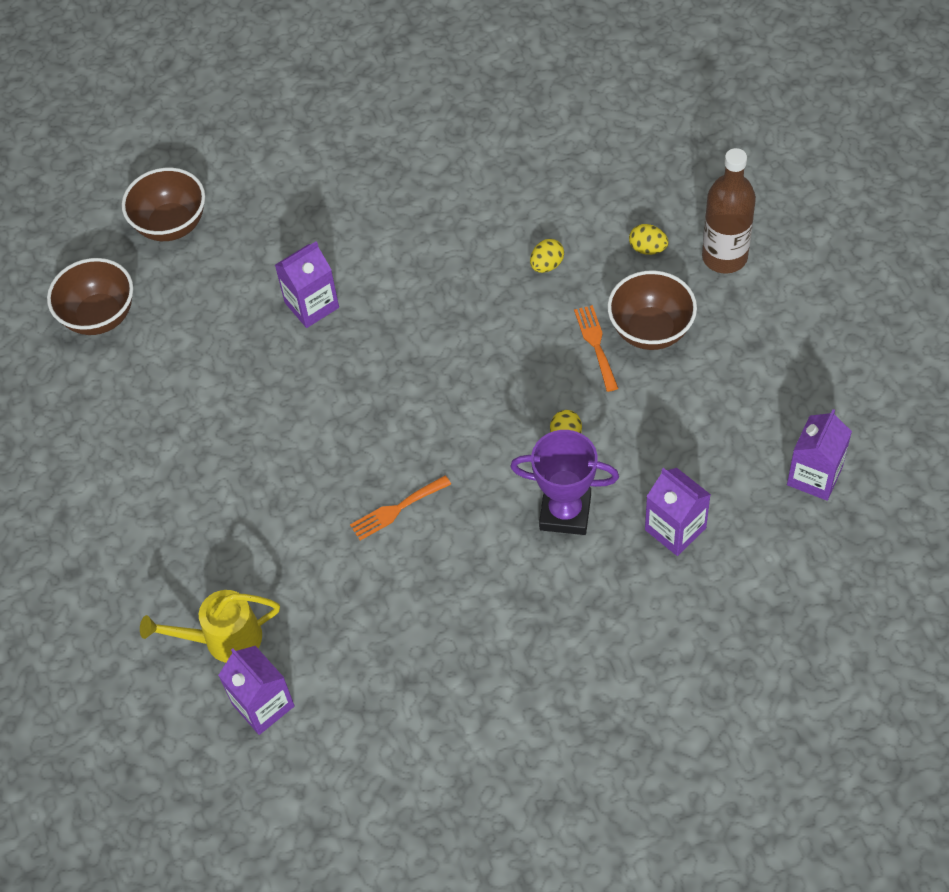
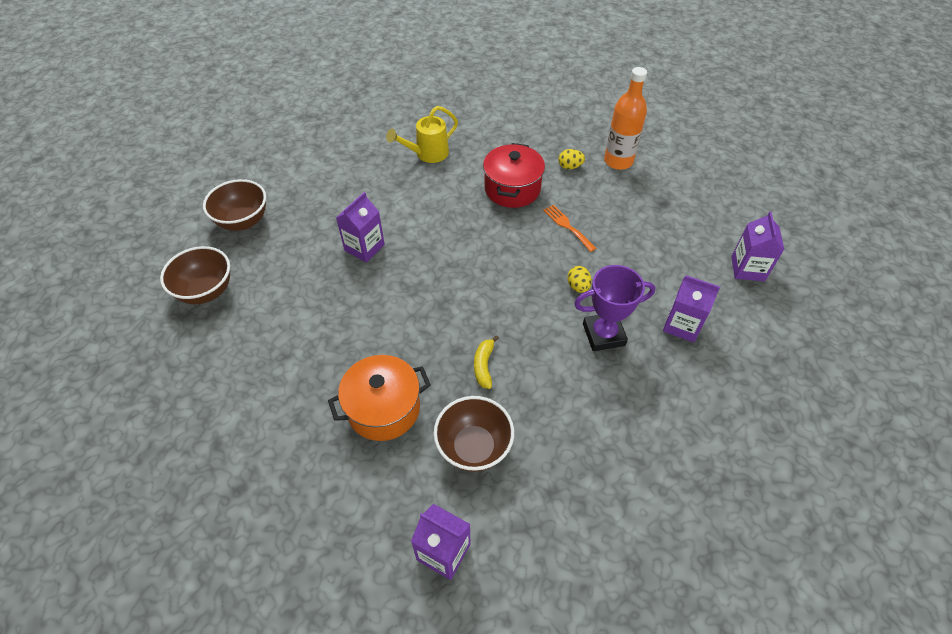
camera: 25 degrees left, 5 degrees down
(223, 639) = (389, 506): yellow watering can -> yellow watering can (427, 154)
(258, 528) = (383, 408): none -> orange pot
(396, 509) = (484, 365): orange fork -> yellow banana
(547, 265) = (512, 189): yellow egg -> red pot
(650, 330) = (597, 210): brown bowl -> brown bowl (474, 447)
(724, 257) = (618, 161): brown bottle -> orange bottle

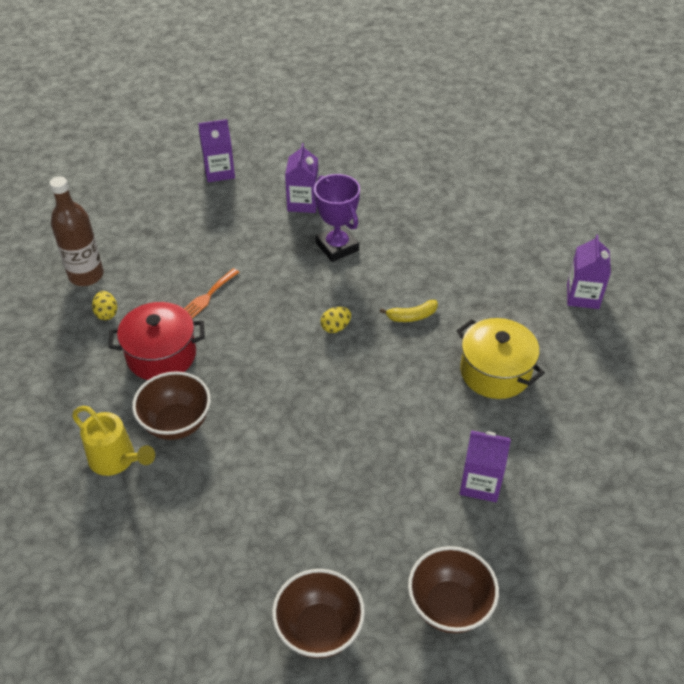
camera: 110 degrees left, 5 degrees down
(364, 247) = (309, 465): purple carton -> purple carton (480, 483)
(383, 408) = (495, 372): orange pot -> yellow pot
(474, 447) = (492, 302): brown bowl -> brown bowl (176, 423)
(578, 286) = (288, 273): yellow egg -> yellow egg (335, 327)
(618, 161) = (86, 275): orange bottle -> brown bottle

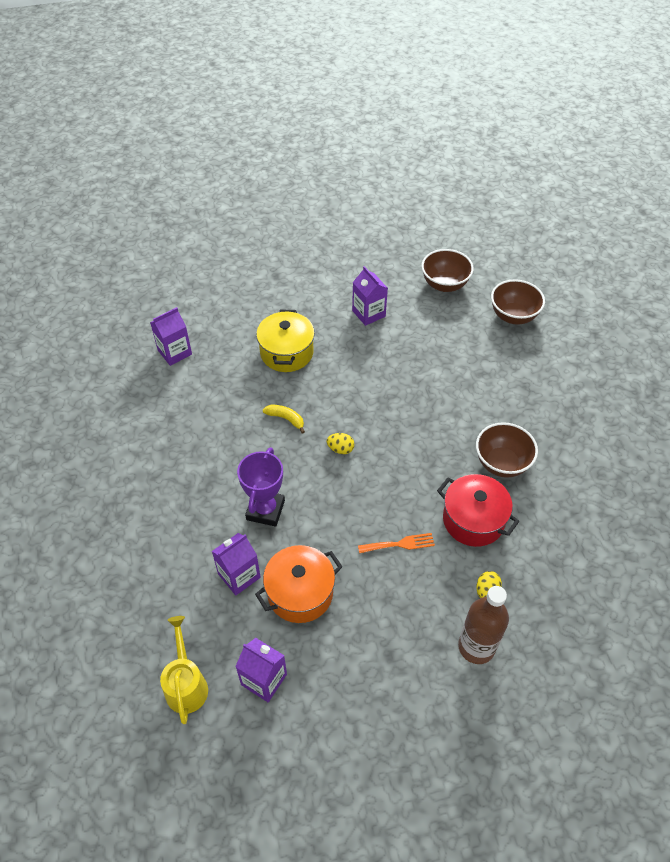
camera: 135 degrees left, 5 degrees up
(116, 460) = (556, 467): yellow watering can -> yellow watering can (186, 684)
(248, 221) = (300, 593): none -> orange pot

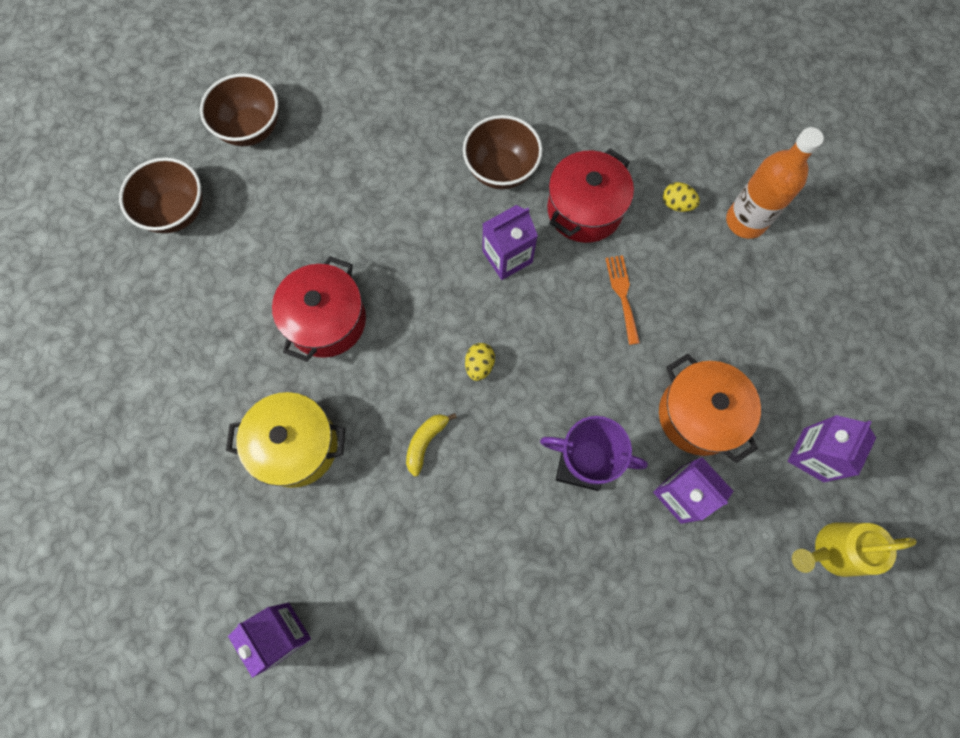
camera: 90 degrees left, 20 degrees up
(368, 313) = (225, 322): purple carton -> purple carton (507, 257)
(371, 363) = (326, 320): none -> red pot
(476, 647) = (745, 221): brown bottle -> orange bottle

